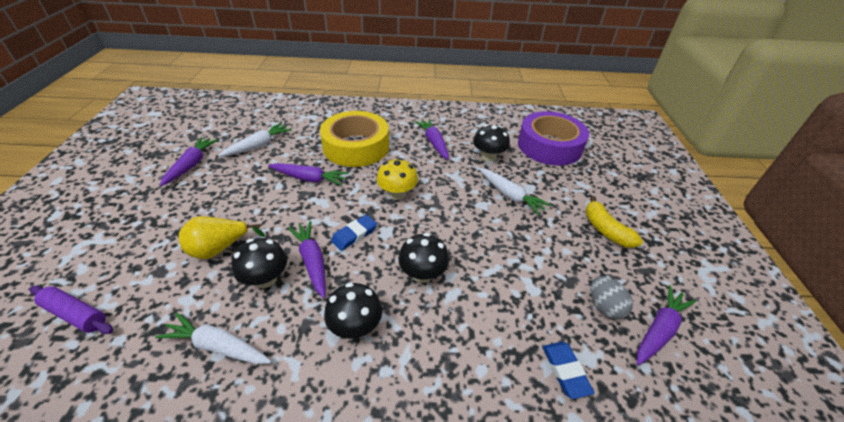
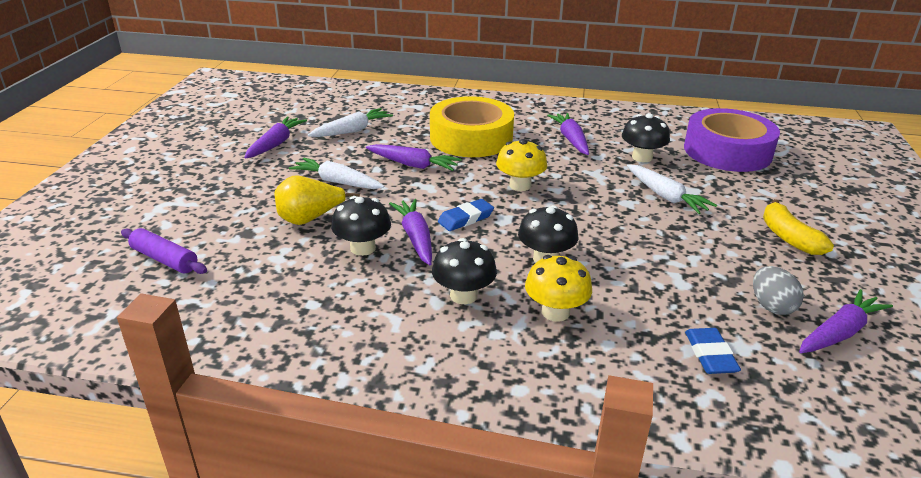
camera: 10 degrees right, 10 degrees down
(218, 346) = (313, 297): white carrot -> white carrot (337, 182)
(435, 336) = (555, 312): none -> yellow mushroom

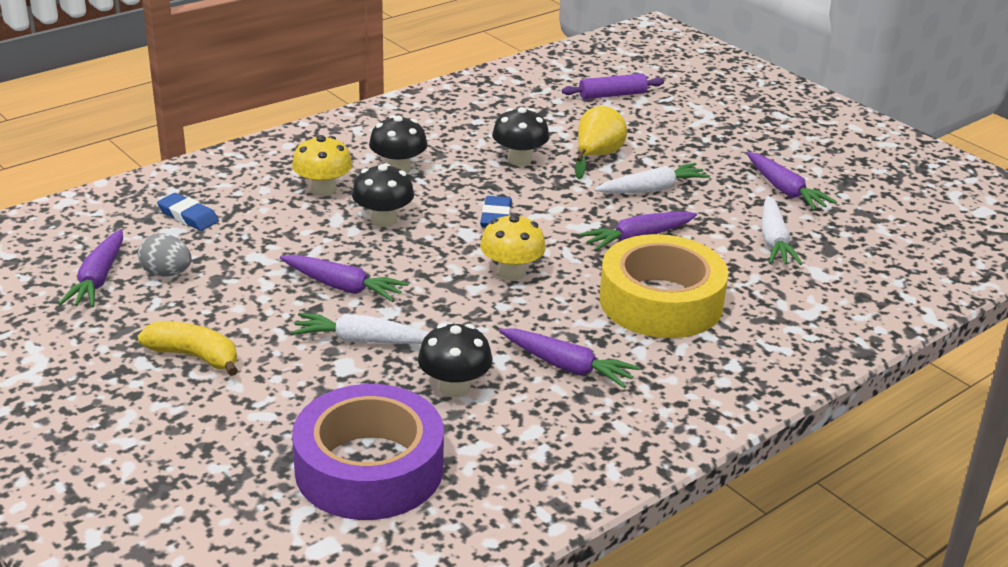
camera: 130 degrees right, 0 degrees up
(415, 238) = (501, 184): purple carrot -> purple carrot (343, 287)

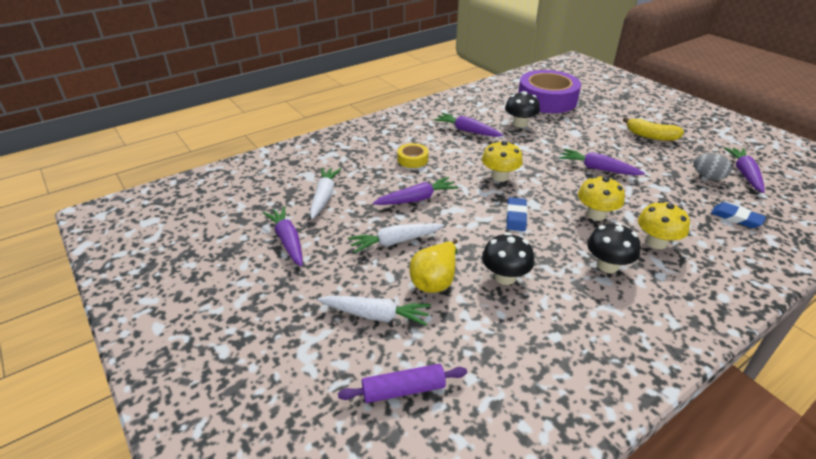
camera: 175 degrees left, 5 degrees up
(363, 341) = (572, 142): white carrot -> white carrot (376, 315)
(383, 219) = (596, 214): black mushroom -> yellow mushroom
(661, 301) = (412, 159): yellow tape -> yellow tape, size x0.44

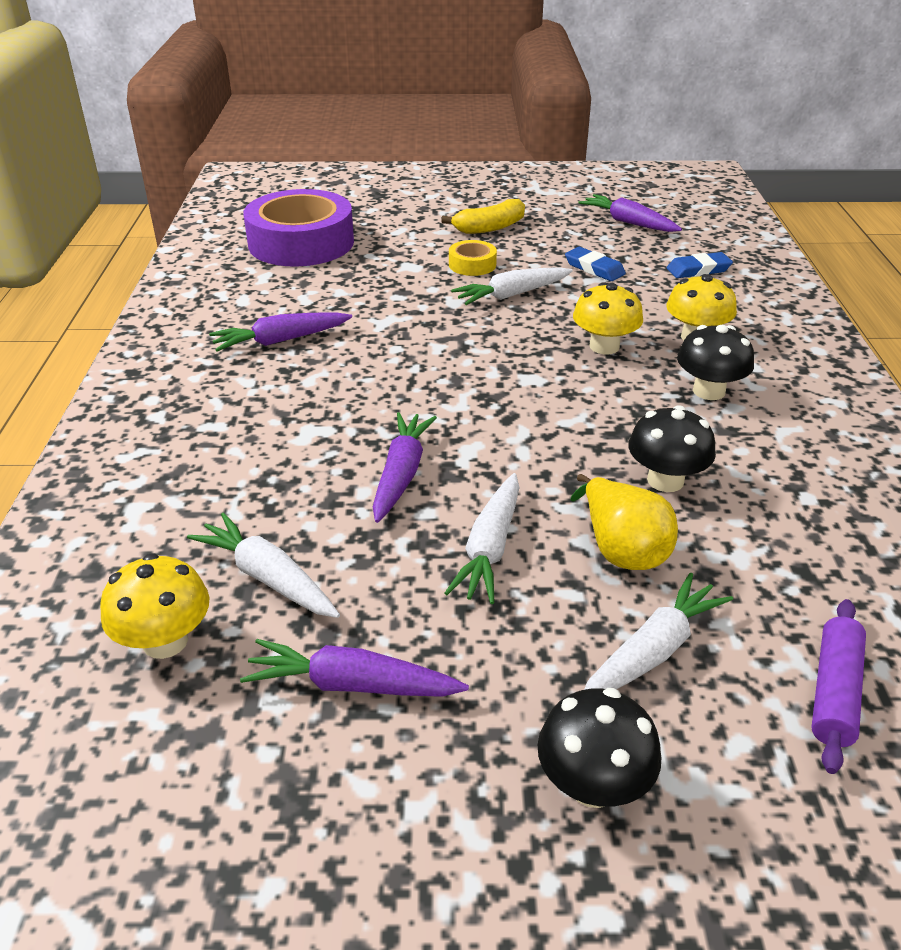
camera: 55 degrees left, 0 degrees up
(412, 159) = (286, 427): yellow tape -> yellow tape (472, 265)
(500, 176) = (437, 372): yellow mushroom -> yellow mushroom (165, 641)
(516, 217) = (545, 406): blue eraser -> blue eraser (594, 268)
(520, 124) = (329, 292): black mushroom -> black mushroom (593, 784)
(597, 169) = (512, 295): purple carrot -> white carrot
(708, 177) = (610, 243): grey egg -> none

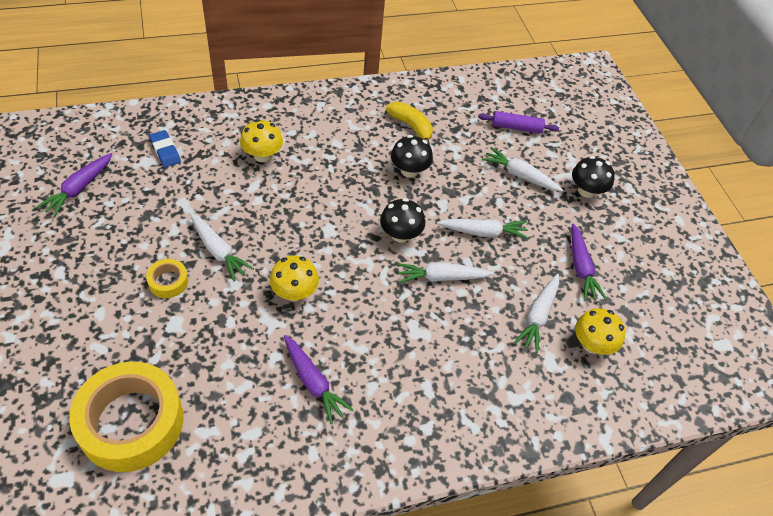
camera: 110 degrees left, 15 degrees up
(301, 243) = (131, 422): purple tape -> yellow tape
(401, 474) = (441, 277): purple carrot -> white carrot
(489, 228) = (91, 279): yellow banana -> yellow banana (411, 126)
(594, 268) = (168, 206): blue eraser -> none
(604, 346) = (283, 197): yellow mushroom -> yellow mushroom (294, 292)
(621, 549) = (465, 186): yellow pear -> none
(709, 391) = (323, 152): black mushroom -> black mushroom (400, 234)

